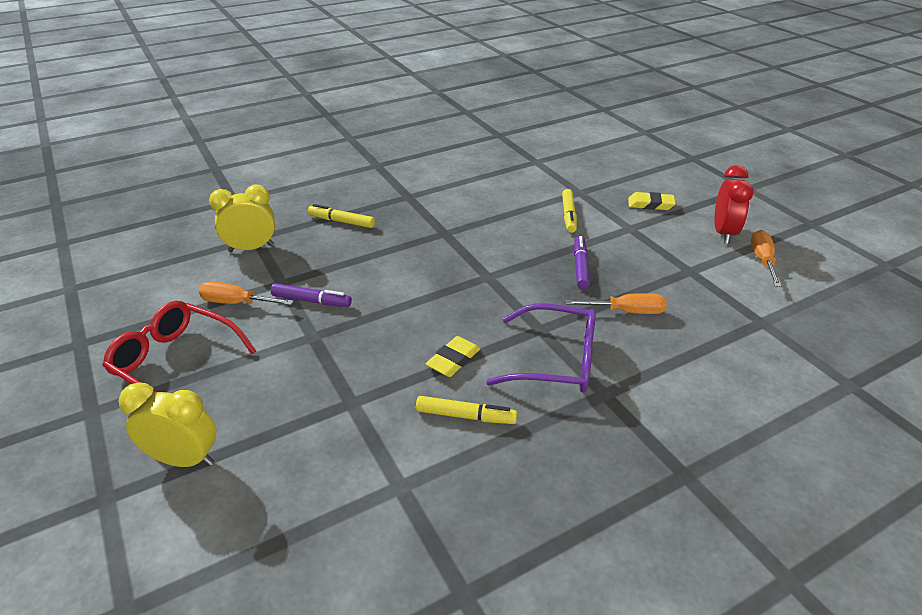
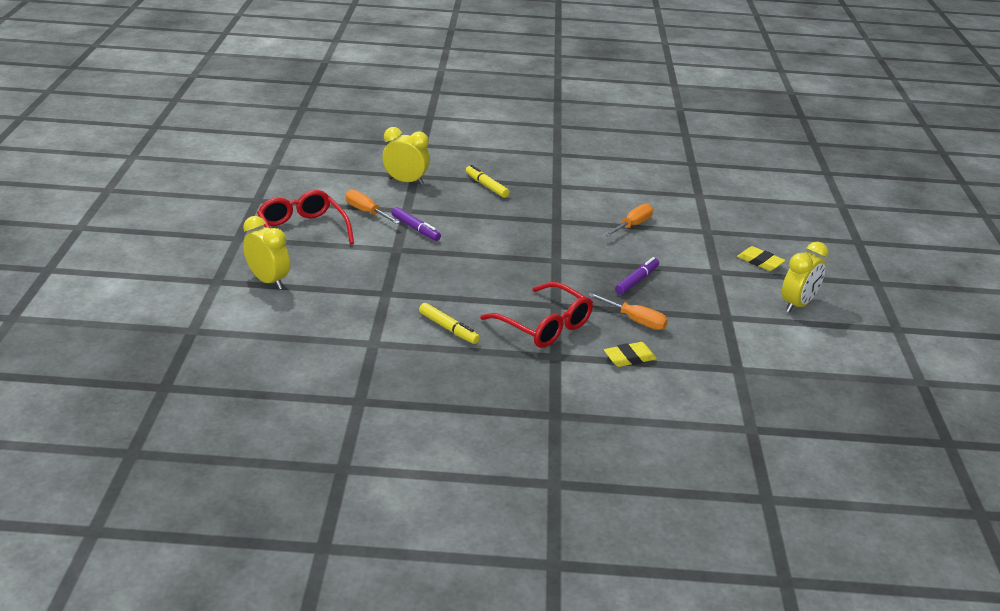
camera: 30 degrees right, 5 degrees down
(453, 360) = (474, 297): yellow eraser -> yellow eraser (629, 358)
(556, 360) = (544, 326): purple glasses -> red glasses
(568, 215) = (674, 244): yellow marker -> none
(723, 233) = (797, 305): red clock -> yellow clock
(762, 260) = (803, 334): orange screwdriver -> orange screwdriver (632, 225)

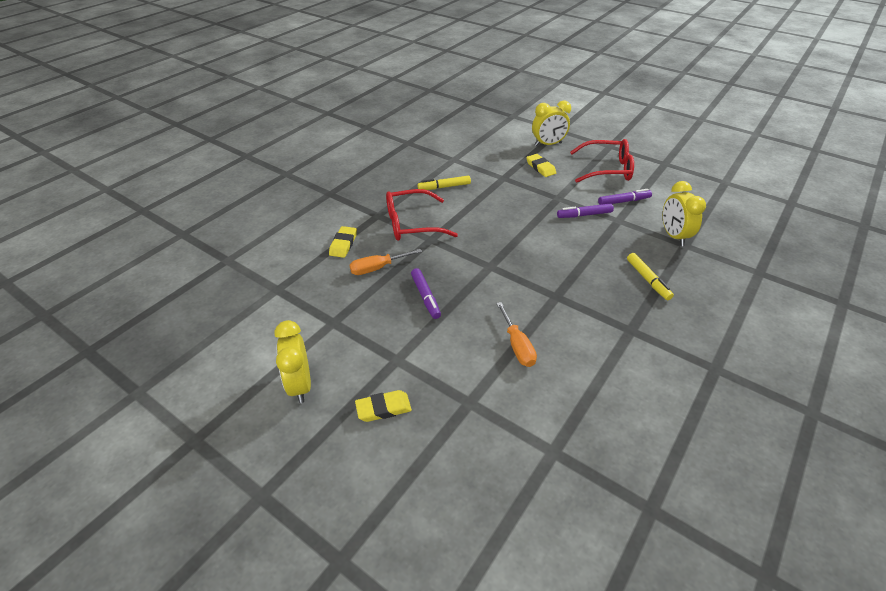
camera: 125 degrees right, 10 degrees up
(337, 273) = (540, 167): none -> yellow eraser
(367, 212) = (623, 201): orange screwdriver -> purple marker
(406, 181) = (673, 236): yellow clock -> yellow clock turned 120 degrees clockwise
(486, 186) = (647, 280): yellow marker -> yellow marker turned 75 degrees clockwise

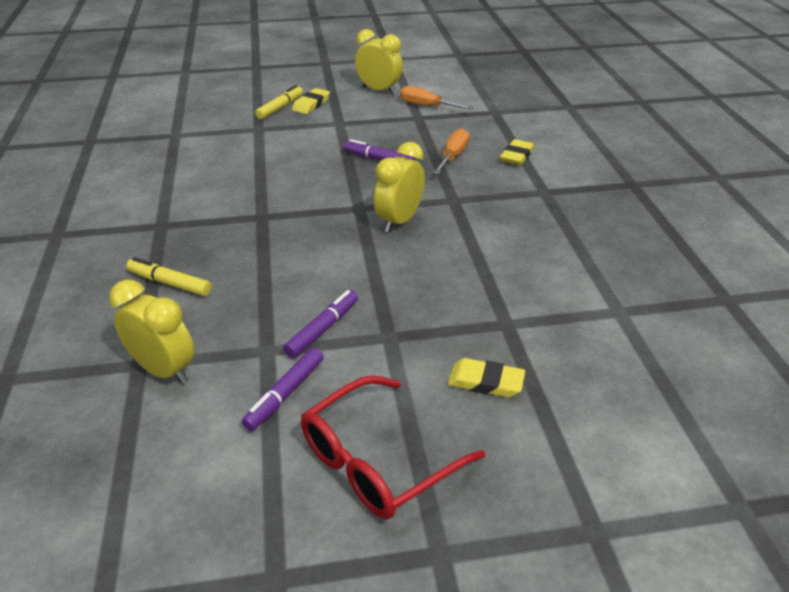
camera: 135 degrees right, 5 degrees down
(343, 244) = (516, 156): yellow eraser -> yellow eraser turned 60 degrees clockwise
(411, 224) = (497, 202): red glasses -> none
(444, 187) = (547, 261): yellow marker -> yellow marker (280, 107)
(517, 345) = (259, 168): orange screwdriver -> orange screwdriver (427, 106)
(548, 144) = (552, 457): yellow clock -> yellow clock (399, 221)

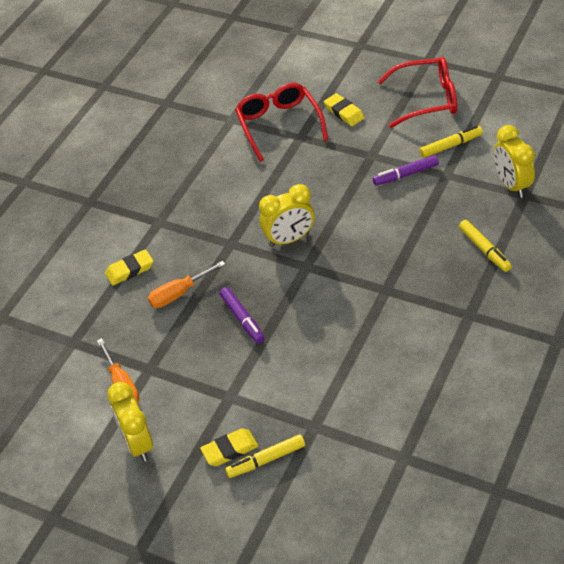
camera: 140 degrees left, 10 degrees up
(285, 394) = (451, 146): purple marker -> yellow marker
(552, 328) = (279, 125): none -> red glasses

